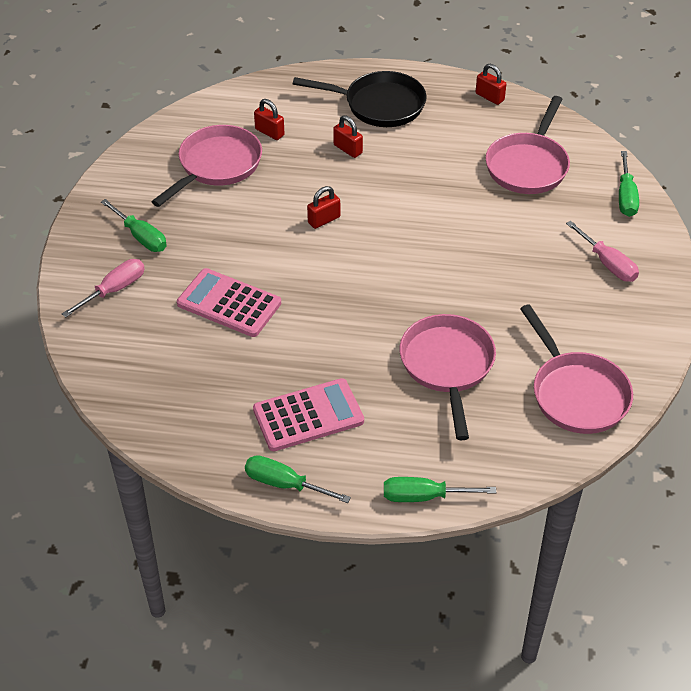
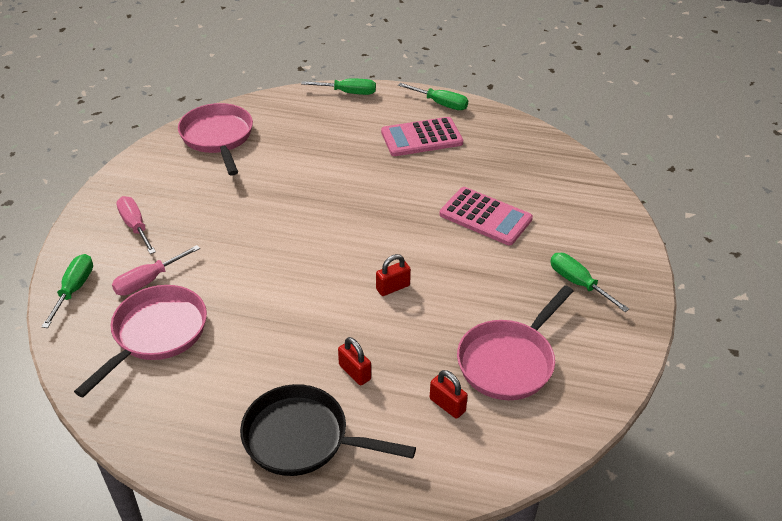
camera: 175 degrees left, 5 degrees down
(114, 290) = (591, 235): pink screwdriver -> pink screwdriver (148, 281)
(447, 366) = (309, 160): pink pan -> none
(489, 97) = (154, 440): red padlock -> none

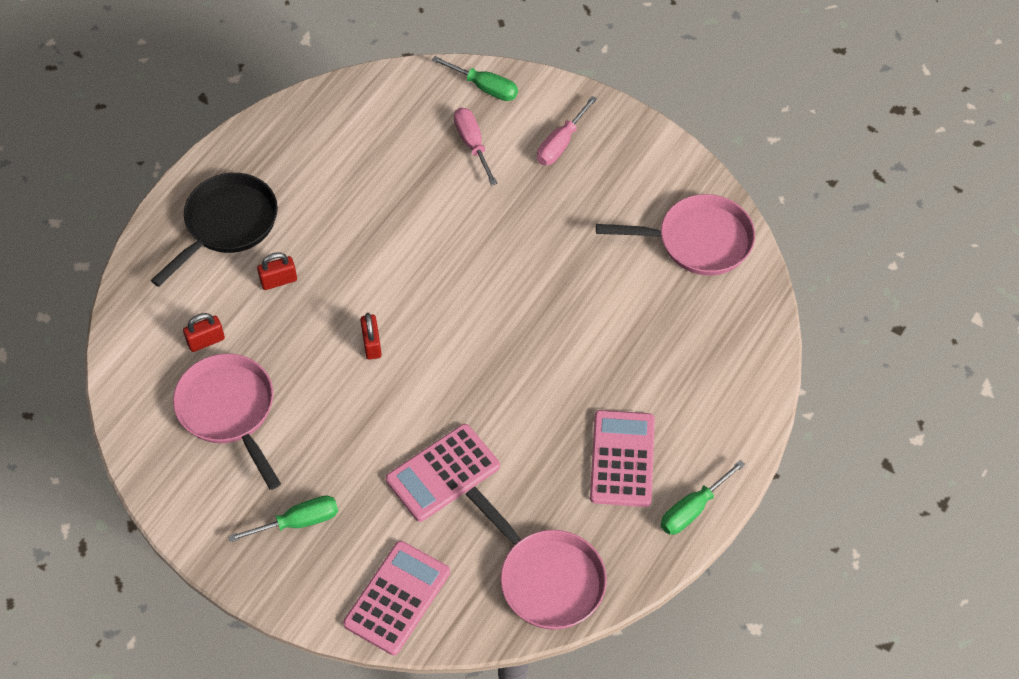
camera: 110 degrees right, 15 degrees up
(135, 226) = (561, 143): pink screwdriver -> pink screwdriver turned 135 degrees clockwise
(156, 334) = (397, 141): pink pan -> pink pan (546, 578)
(348, 92) = (756, 405): green screwdriver -> none
(596, 214) = (397, 598): none -> pink calculator

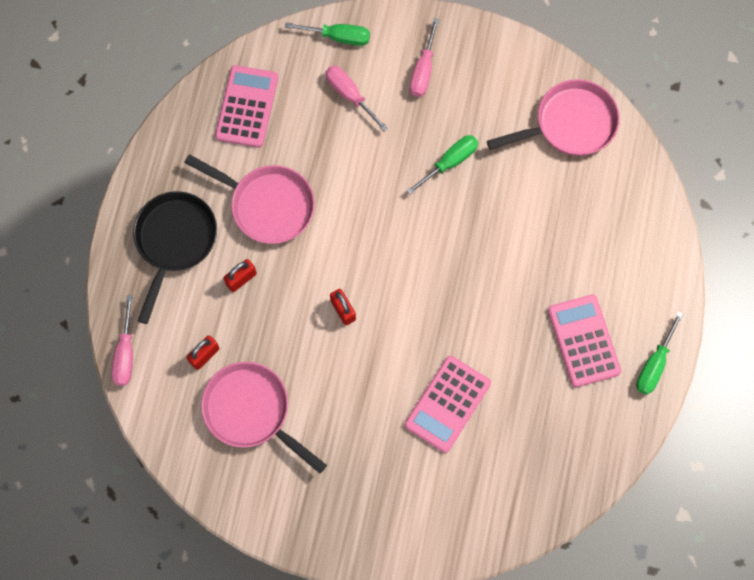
camera: 20 degrees left, 15 degrees up
(126, 313) = (125, 353): none -> pink screwdriver
(298, 522) = (350, 488): green screwdriver -> green screwdriver (449, 162)
(397, 598) = (455, 524): pink calculator -> pink calculator (247, 107)
(546, 578) = (564, 464): pink pan -> pink pan (267, 205)

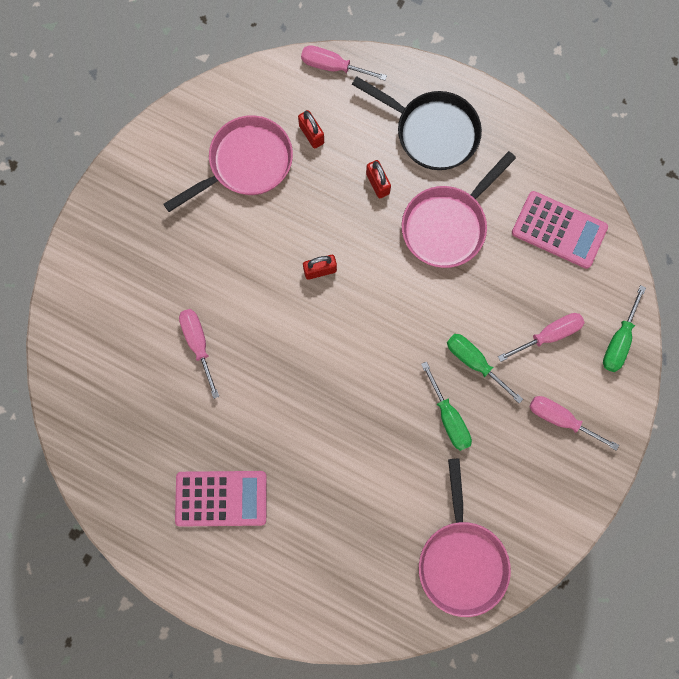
camera: 105 degrees right, 5 degrees up
(447, 404) = (198, 344): pink calculator -> pink screwdriver
(654, 364) = (175, 564): green screwdriver -> green screwdriver (474, 362)

